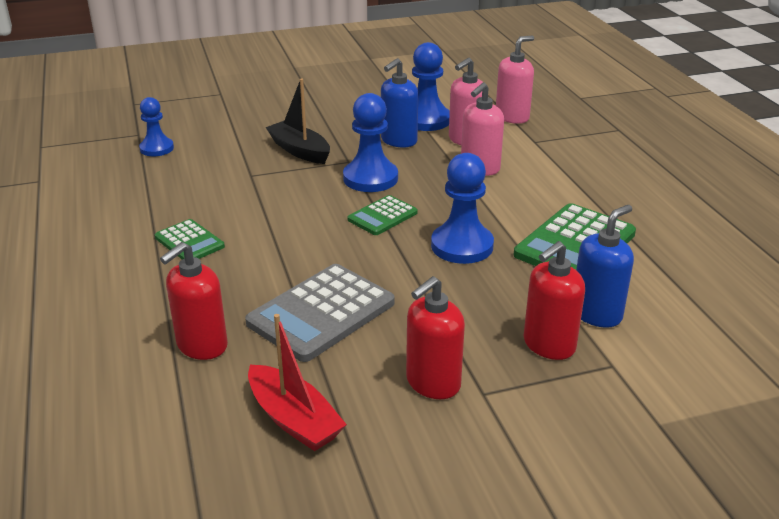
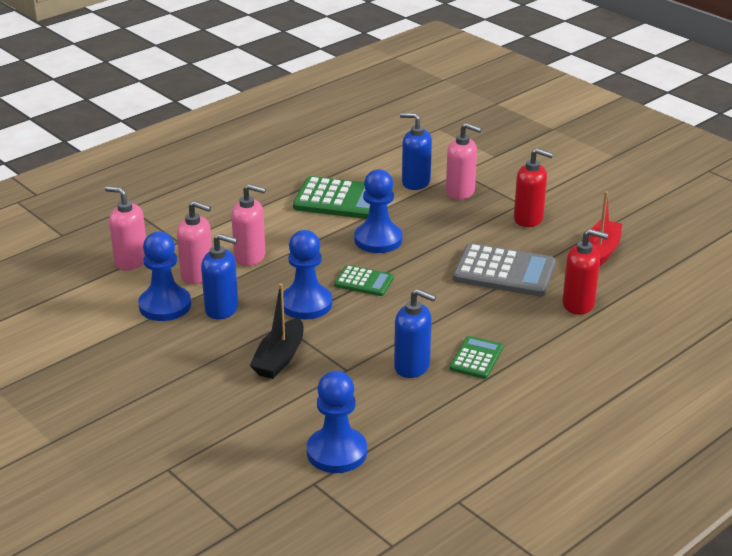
camera: 115 degrees left, 0 degrees up
(157, 148) = (336, 452): blue pawn -> blue pawn, size x1.56
(218, 205) = (412, 366): none -> blue soap dispenser
(548, 345) = (460, 192): red soap dispenser -> pink soap dispenser

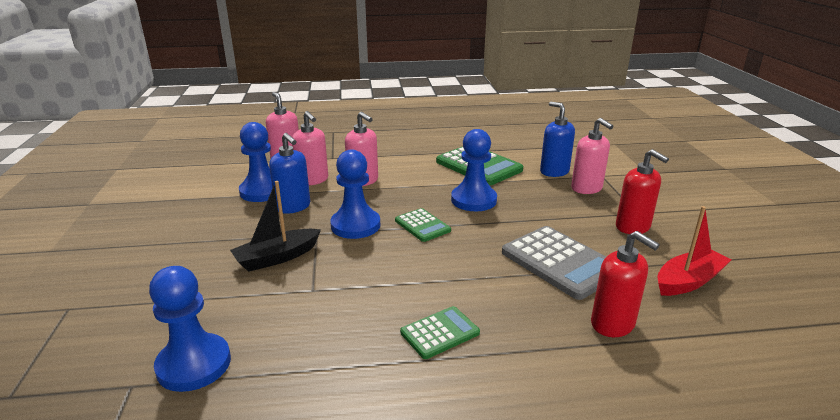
camera: 35 degrees right, 5 degrees down
(412, 366) = (370, 313): blue soap dispenser -> none

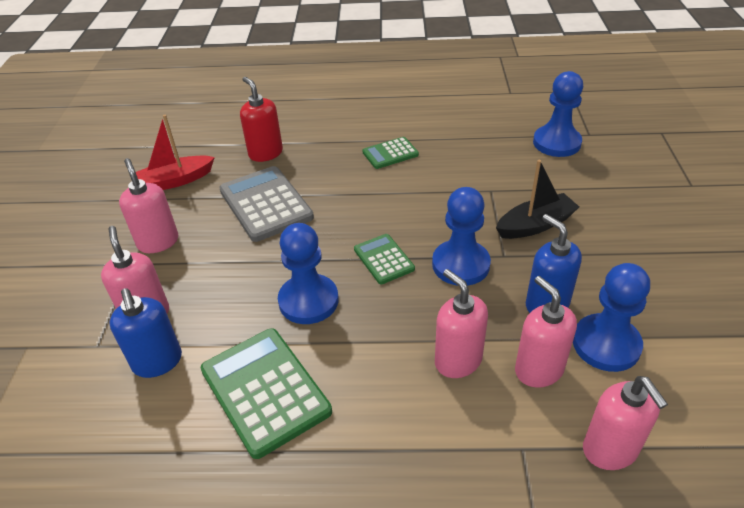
camera: 170 degrees left, 15 degrees up
(633, 227) = (158, 242): red soap dispenser -> pink soap dispenser

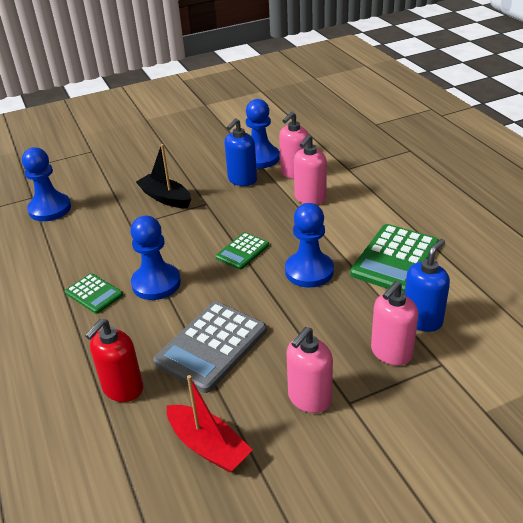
camera: 115 degrees left, 5 degrees down
(460, 265) = (226, 217): blue pawn -> blue pawn (156, 283)
(610, 450) = (326, 148): pink soap dispenser -> none

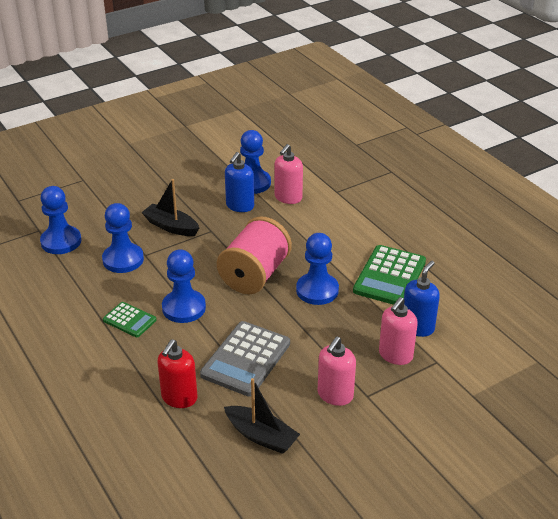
camera: 10 degrees left, 0 degrees up
(106, 229) = (123, 259): none -> blue pawn
(208, 446) = (261, 436): red boat -> black boat
(242, 251) = (255, 275): green calculator -> pink spool
(310, 198) = (306, 222): pink soap dispenser -> none

